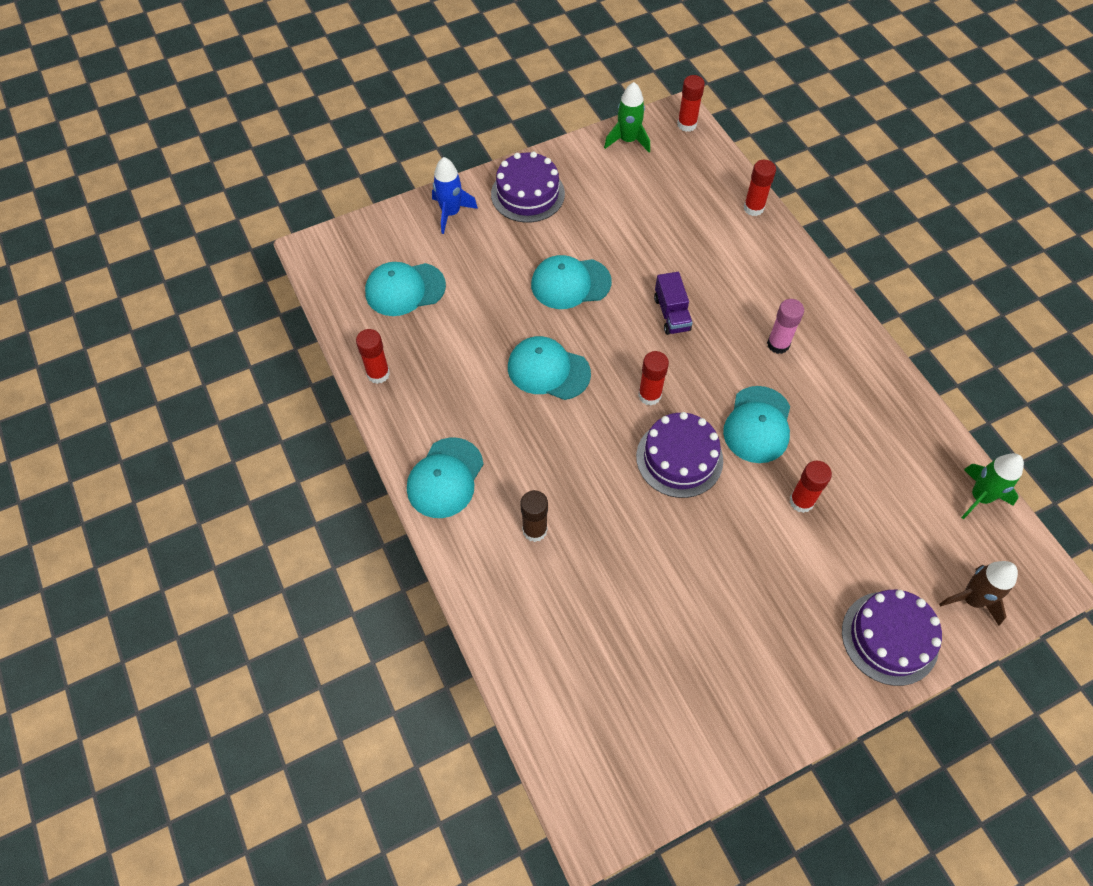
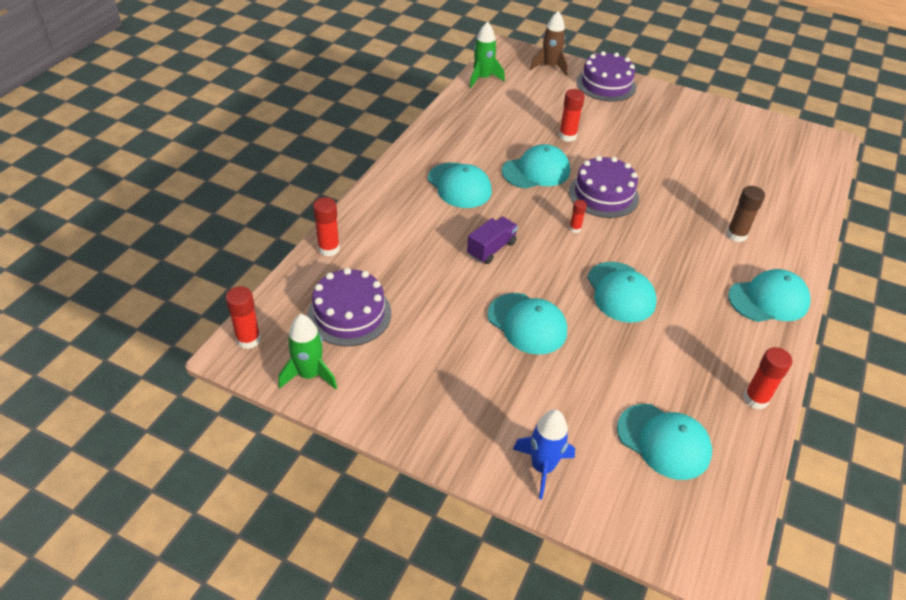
camera: 130 degrees left, 15 degrees down
(527, 194) = (456, 416): purple cake -> purple cake (349, 314)
(649, 395) = (575, 228): red glue stick -> red glue stick, size x0.59
(778, 344) = (459, 185): pink glue stick -> turquoise cap

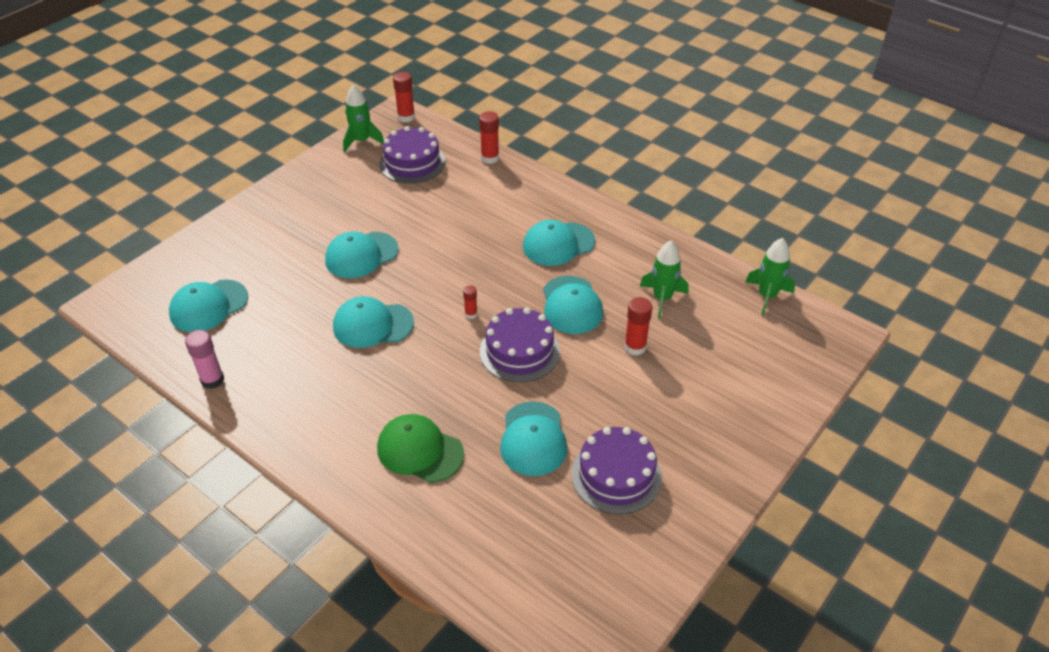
camera: 105 degrees right, 0 degrees up
(491, 249) = (460, 250): purple truck -> none
(507, 125) = (662, 298): none -> green rocket
(542, 467) = (226, 236): blue rocket -> none
(549, 67) = (800, 367): brown rocket -> none
(606, 84) = (755, 418): purple cake -> purple cake (616, 475)
(736, 235) = (420, 451): brown glue stick -> green cap
(755, 399) = (212, 380): red glue stick -> pink glue stick
(768, 300) = (316, 440): turquoise cap -> turquoise cap (533, 439)

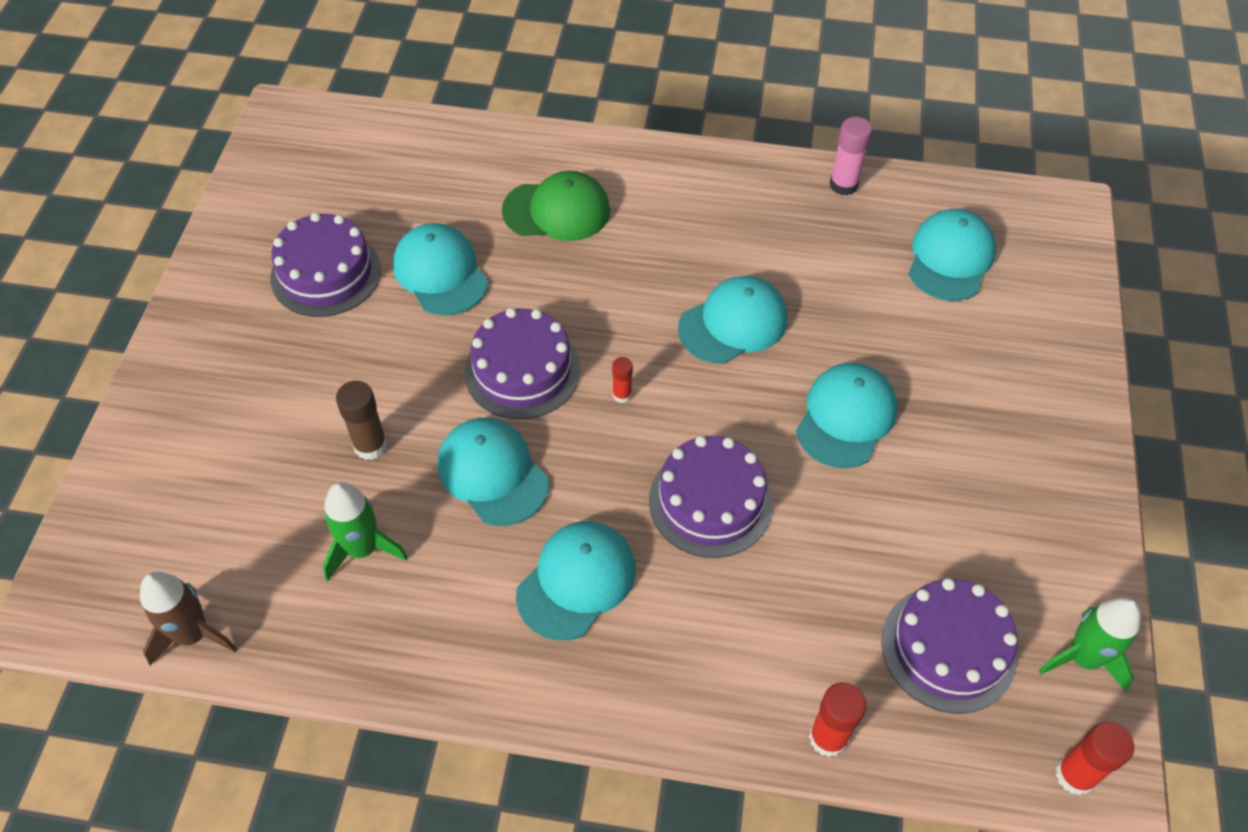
camera: 150 degrees right, 10 degrees up
(466, 248) = (710, 502): none -> purple cake
(635, 347) = (370, 445): red glue stick -> brown glue stick
(767, 296) = (193, 634): green rocket -> brown rocket

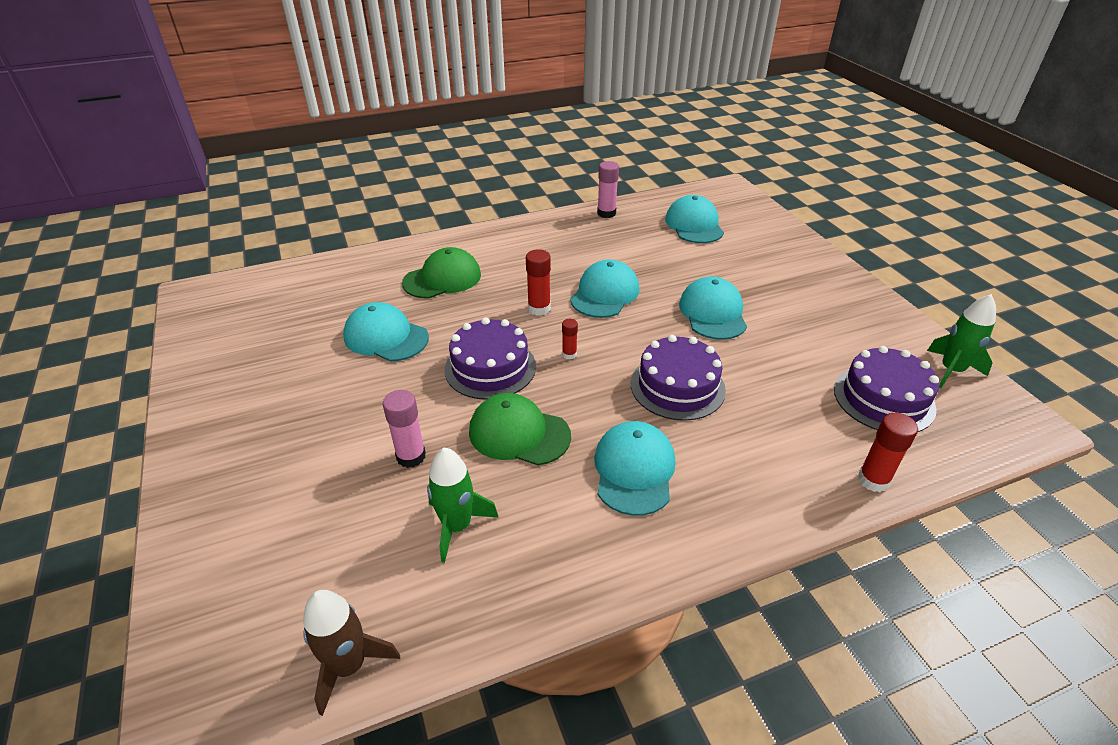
camera: 30 degrees left, 15 degrees down
(326, 273) = (295, 368): purple cake -> none
(370, 445) = (411, 456): brown glue stick -> pink glue stick
(492, 473) = (519, 433): turquoise cap -> green cap
(1075, 775) = (1012, 429): red glue stick -> red glue stick (539, 308)

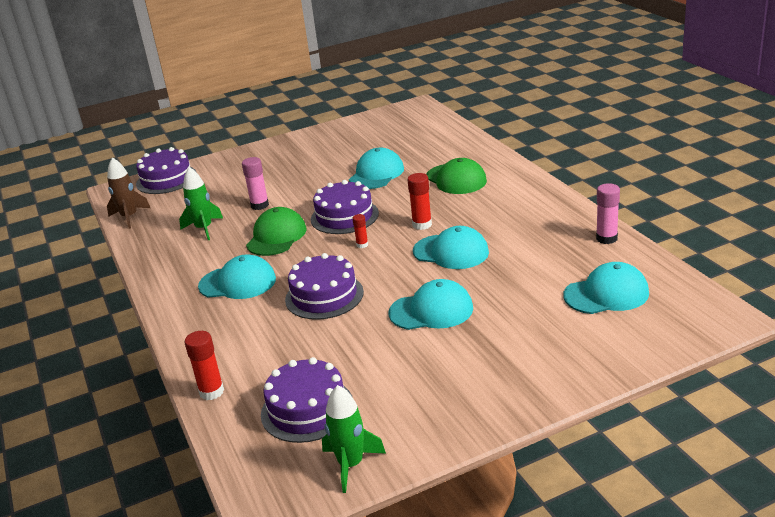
camera: 90 degrees right, 10 degrees down
(207, 615) = (166, 179): none -> purple cake

